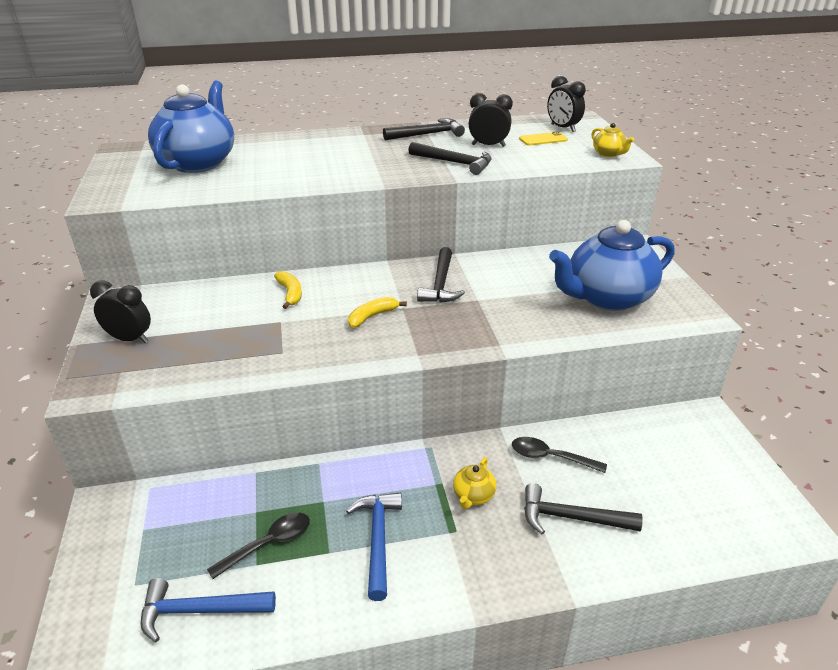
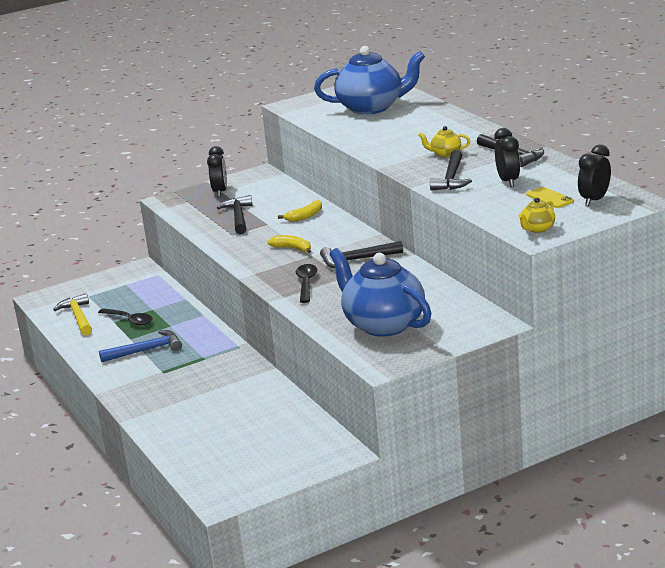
camera: 75 degrees right, 10 degrees down
(200, 611) = (78, 317): blue hammer -> yellow hammer
(473, 496) = (197, 372): yellow teapot -> yellow teapot (445, 154)
(550, 457) = (251, 392): black spoon -> black spoon (306, 283)
(572, 518) = (193, 410): black hammer -> black hammer (238, 217)

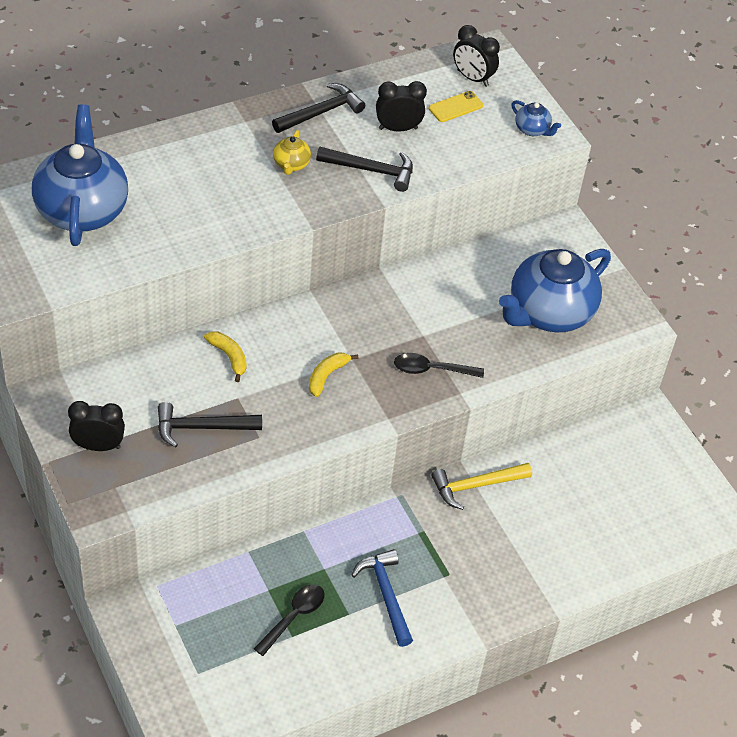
camera: 95 degrees left, 25 degrees up
(78, 317) = (265, 682): yellow hammer -> yellow hammer (476, 486)
(357, 259) = (379, 318): black hammer -> none
(537, 229) = (532, 130): yellow teapot -> blue teapot

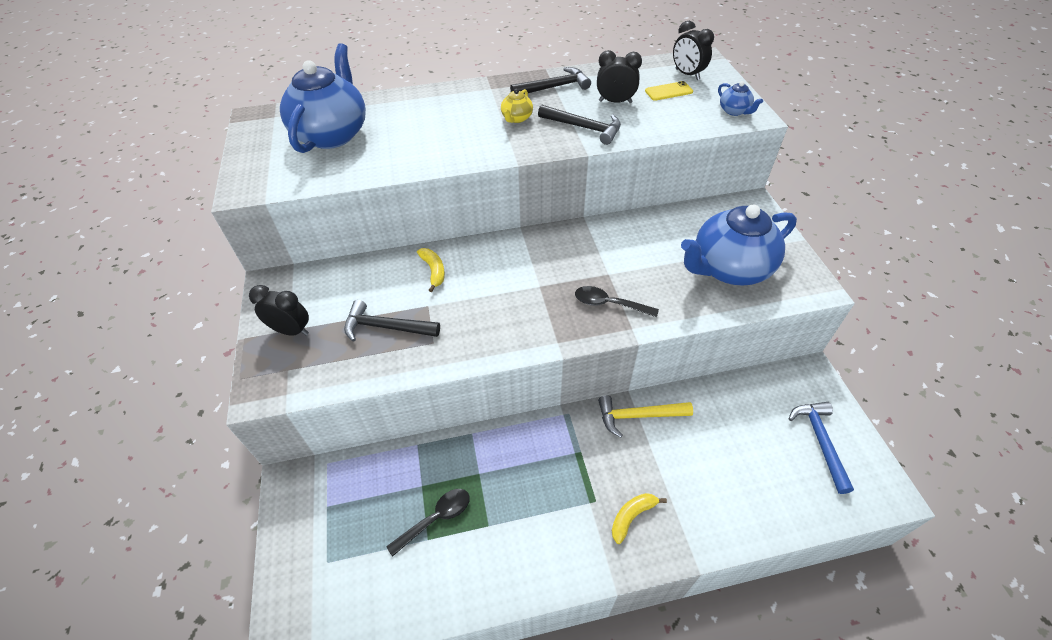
camera: 20 degrees right, 0 degrees up
(327, 376) = (512, 297): yellow banana -> yellow banana (632, 516)
(386, 595) = (529, 512): blue hammer -> blue hammer (820, 442)

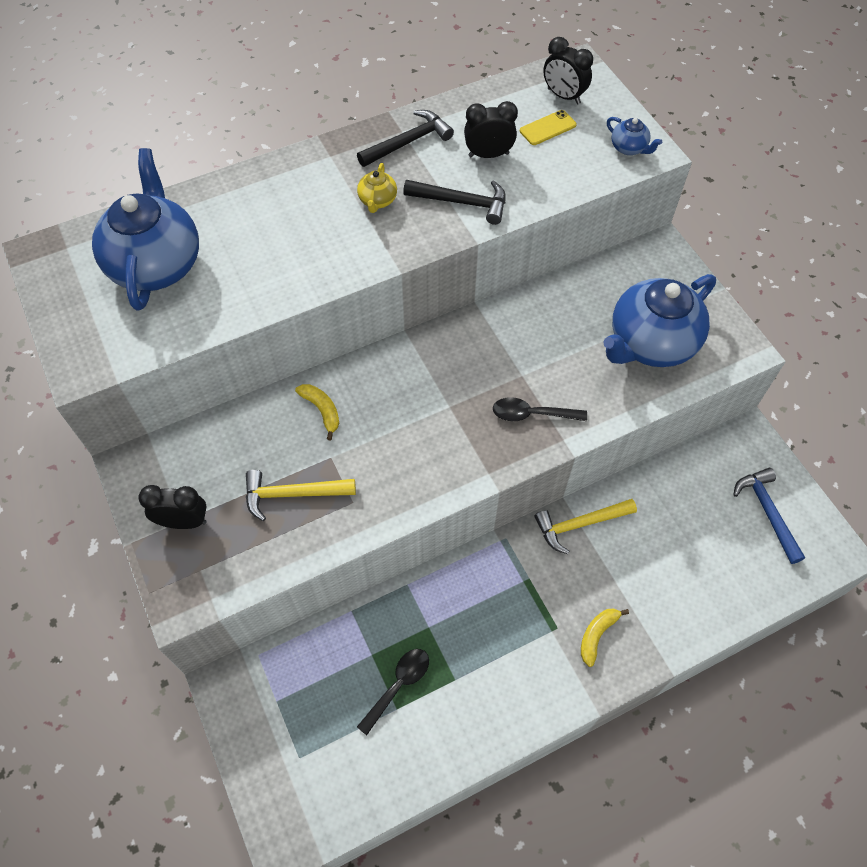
camera: 15 degrees left, 10 degrees up
(386, 327) = (293, 494): black hammer -> yellow hammer

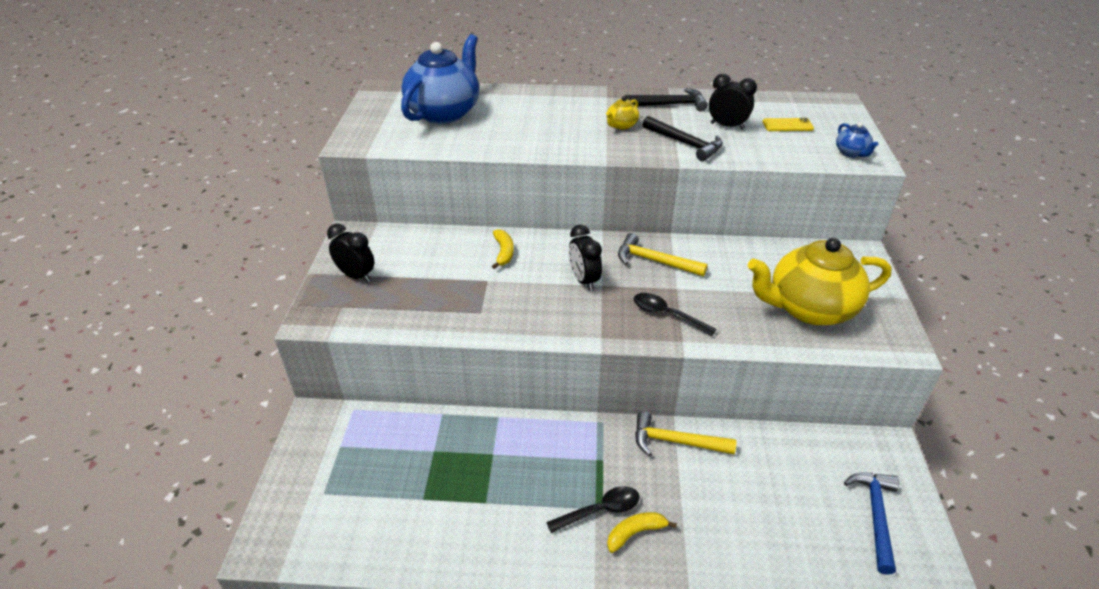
camera: 30 degrees right, 20 degrees down
(293, 494) = (442, 290): yellow hammer -> yellow hammer (655, 261)
(398, 685) = (437, 483): black spoon -> black spoon (600, 510)
(563, 96) = (814, 113): black clock -> black clock (584, 280)
(650, 343) = (809, 308): blue teapot -> yellow teapot

